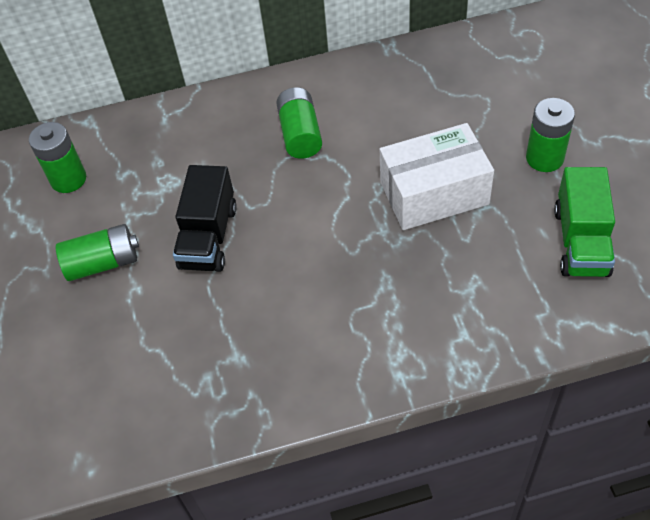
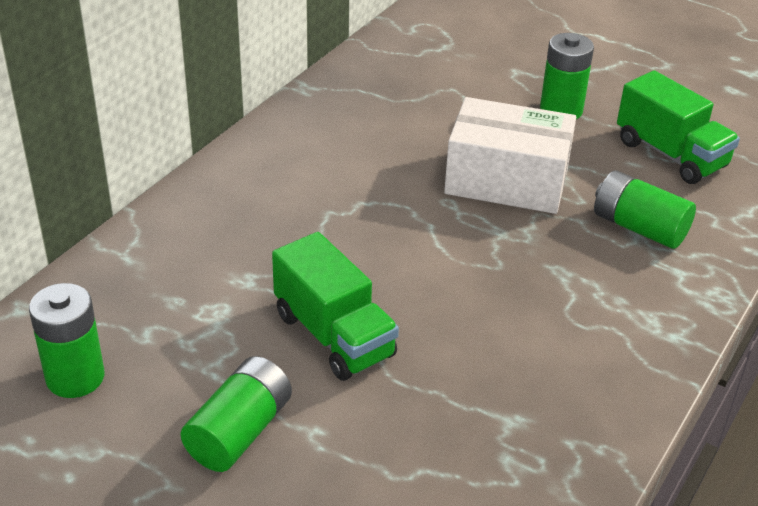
camera: 50 degrees left, 15 degrees down
(208, 237) = (334, 335): black truck -> green truck
(300, 134) = (310, 197): green battery -> green battery (639, 227)
(434, 193) = (506, 181): white box -> white box turned 75 degrees clockwise

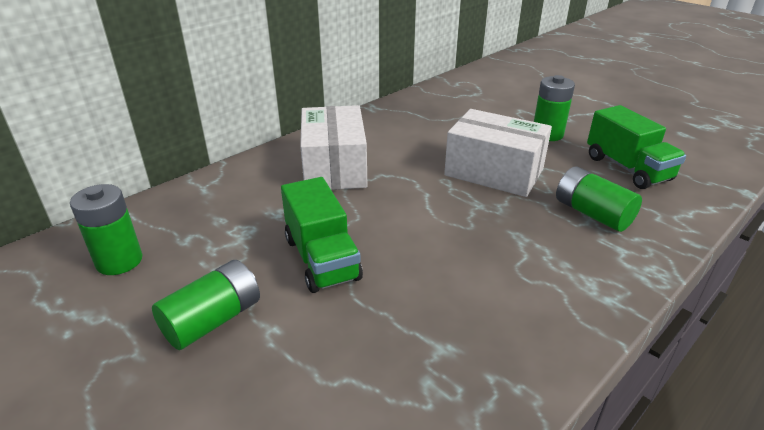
camera: 15 degrees right, 5 degrees down
(293, 199) = (334, 167): none -> white box

